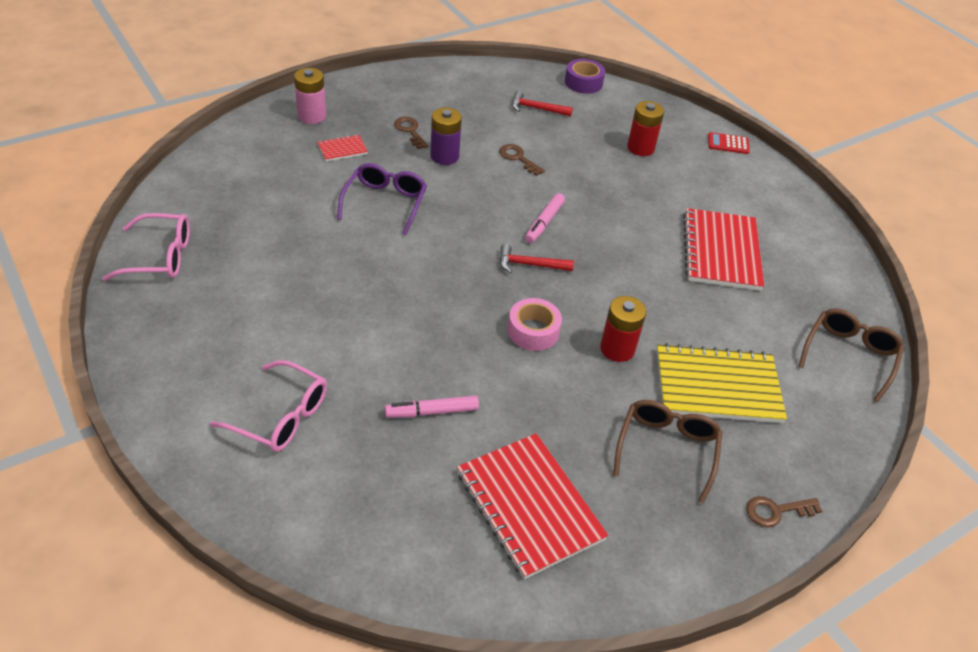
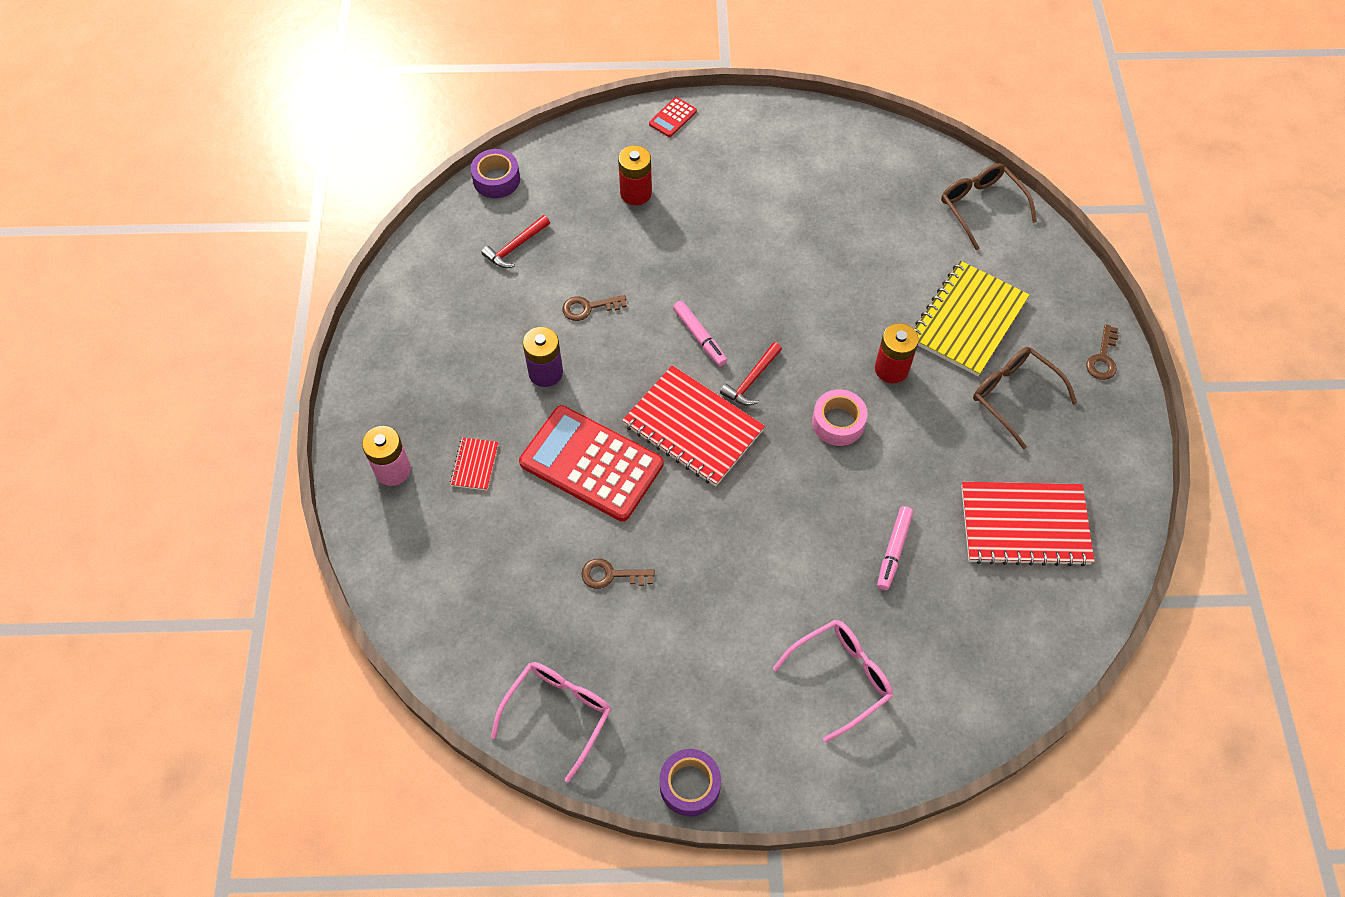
camera: 55 degrees left, 15 degrees up
(130, 351) = (690, 785): none -> purple tape
(385, 203) = (591, 464): purple glasses -> red calculator
(410, 131) = (482, 384): brown key -> brown key (611, 575)
(721, 251) = (816, 218): red notebook -> red notebook (693, 427)

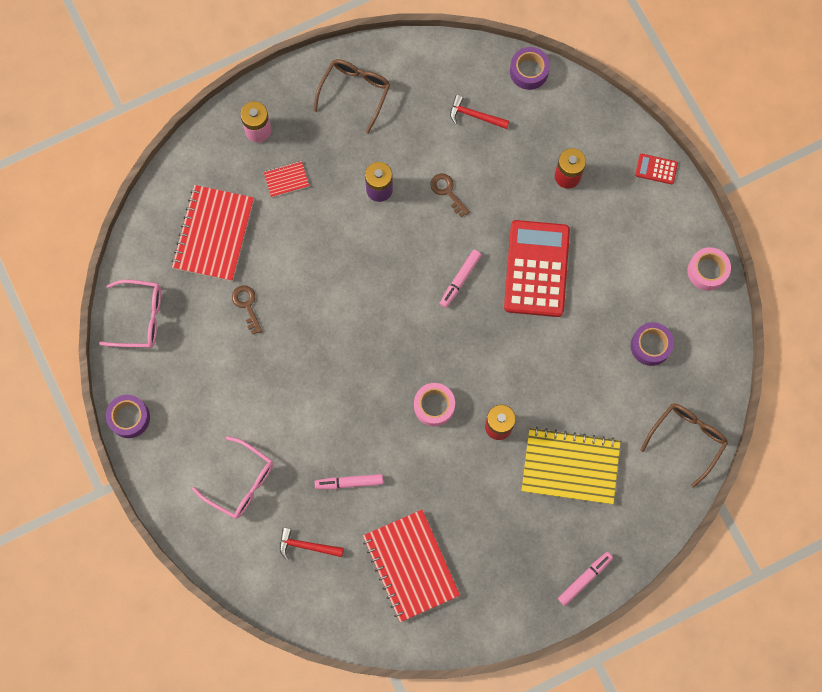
camera: 65 degrees right, 15 degrees up
(591, 464) = (322, 254): red calculator -> red calculator (536, 269)
(693, 427) = (382, 308): red notebook -> red notebook (213, 234)
(751, 380) = (441, 332): red hammer -> red hammer (306, 546)
(806, 120) = (707, 271): none -> pink tape
(863, 197) = (650, 346): none -> purple tape
(1014, 397) = (517, 524): brown glasses -> brown glasses (354, 93)
(1102, 358) = (584, 579): brown key -> pink marker

